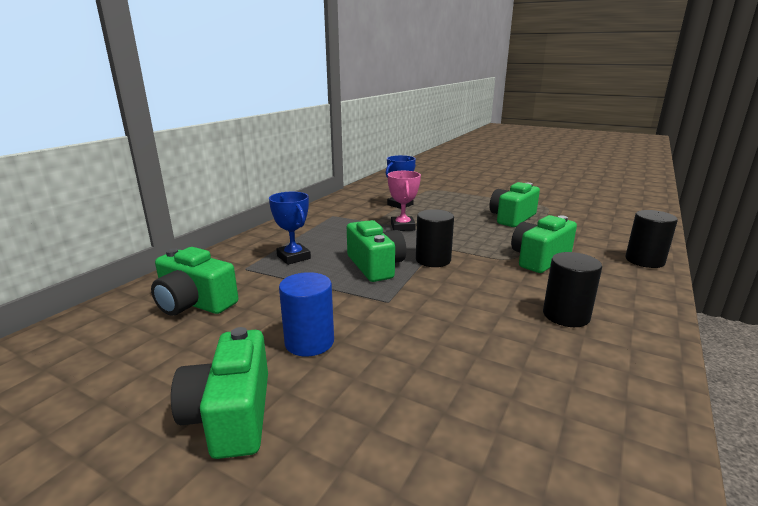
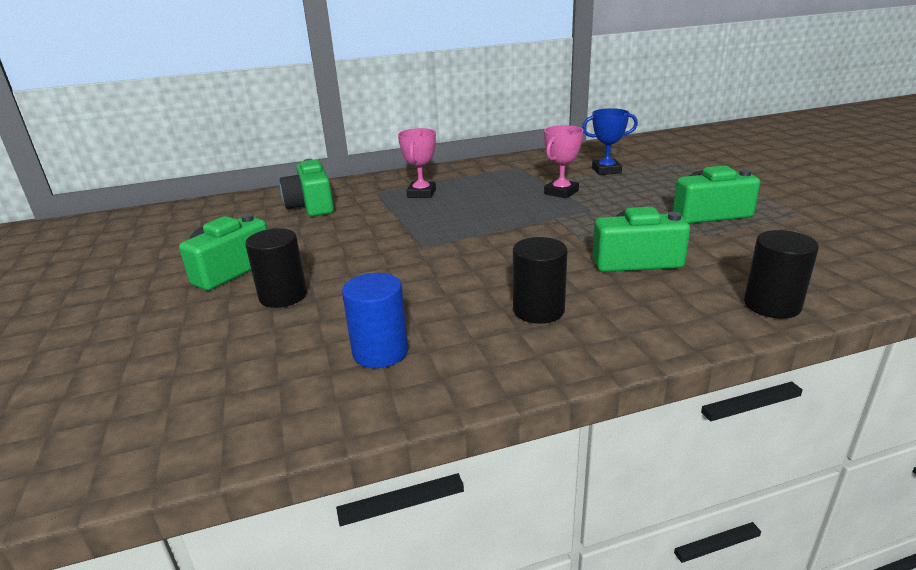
camera: 45 degrees right, 5 degrees up
(293, 257) = (421, 193): blue trophy -> pink trophy
(309, 342) = (326, 251): blue cylinder -> blue cylinder (380, 352)
(375, 266) = (466, 218): green camera -> none
(433, 260) = (524, 228): black cylinder -> black cylinder (283, 296)

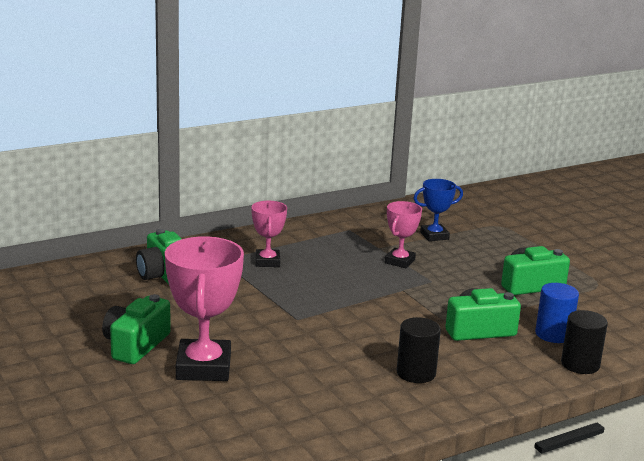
camera: 15 degrees left, 5 degrees down
(283, 296) = (203, 367): black cylinder -> pink trophy
(380, 352) = (311, 408): blue cylinder -> blue cylinder (553, 334)

